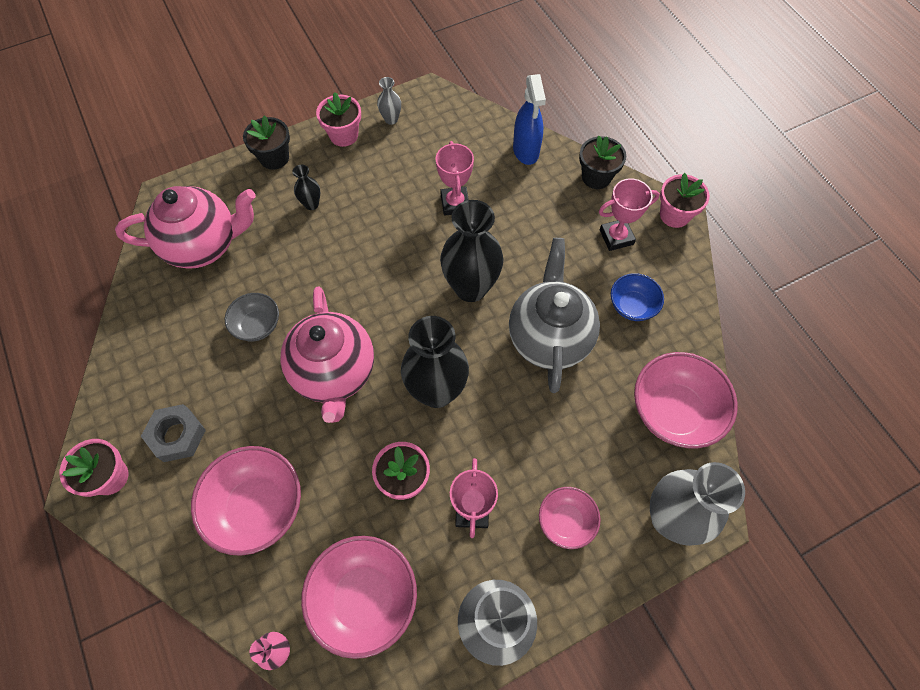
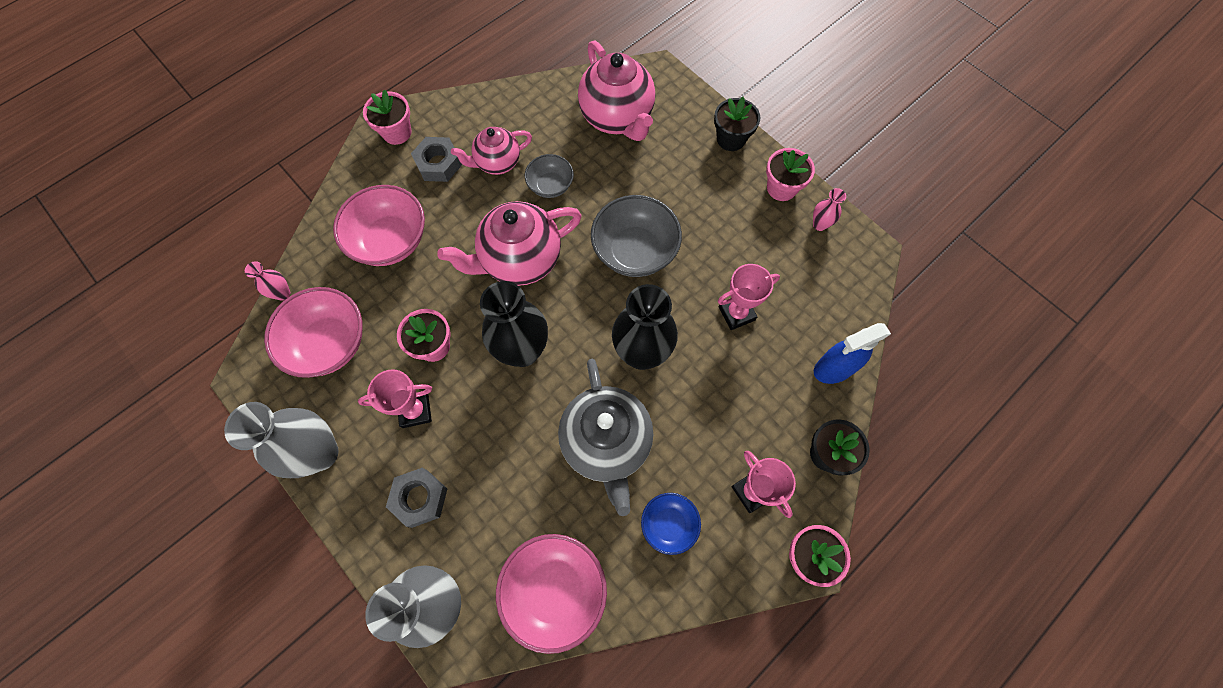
camera: 75 degrees right, 5 degrees up
(205, 372) = (497, 163): none -> pink teapot
(311, 204) = (689, 186): black vase -> none
(363, 267) = (635, 251): none -> grey bowl
(391, 119) = (819, 224): grey vase -> pink vase
(549, 337) = (606, 443): grey teapot -> grey teapot turned 90 degrees clockwise
(566, 521) = (419, 498): pink bowl -> grey nut

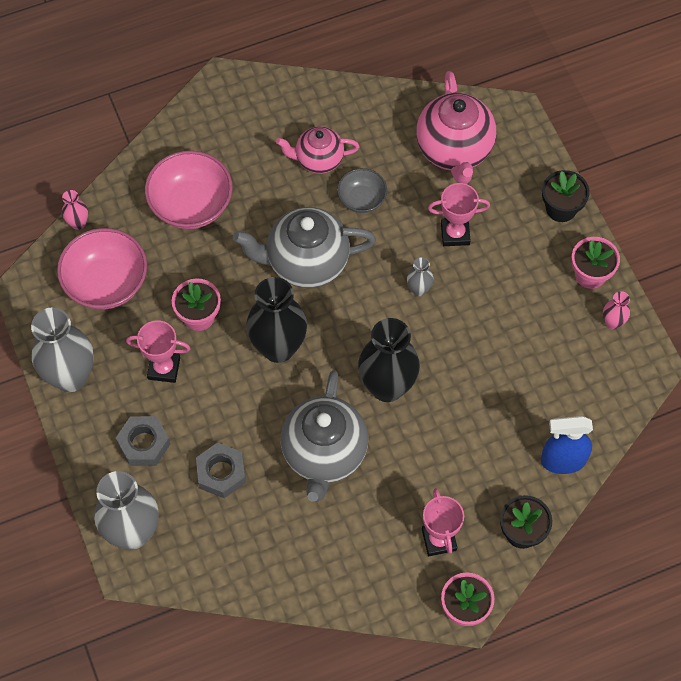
camera: 20 degrees right, 5 degrees down
(397, 132) = (231, 98): pink flower pot -> none
(438, 164) = (261, 143): grey nut -> grey nut (221, 473)
(520, 260) = (306, 263): pink teapot -> grey teapot
(554, 590) = (233, 558): pink bowl -> none
(635, 251) = (419, 289): grey bowl -> grey vase
(669, 524) = (352, 540): blue bowl -> none
(736, 313) = (492, 380): pink trophy -> pink trophy (455, 234)

